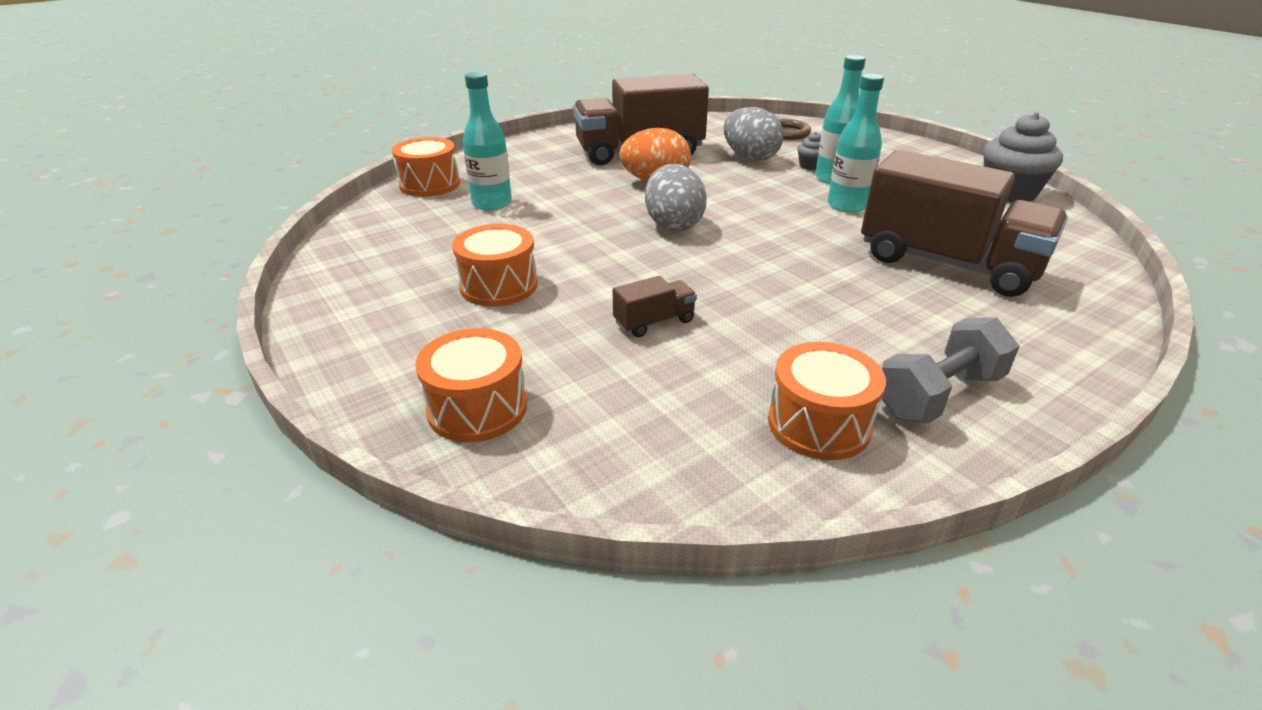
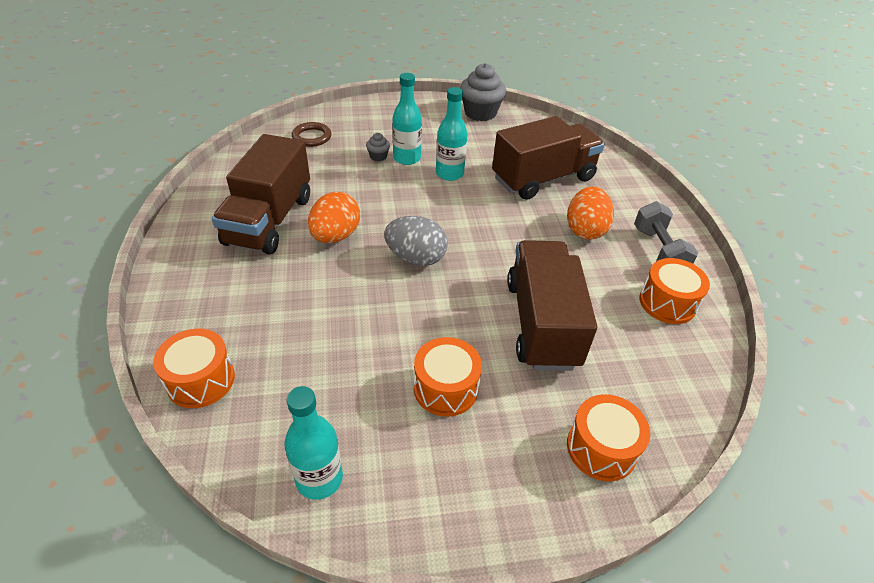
camera: 65 degrees left, 10 degrees up
(492, 203) = (289, 347): turquoise bottle -> turquoise bottle (319, 478)
(654, 322) = (542, 323): brown truck -> brown truck, size x2.44
(750, 158) = (338, 173): grey egg -> none
(885, 318) = (585, 230): none -> orange egg

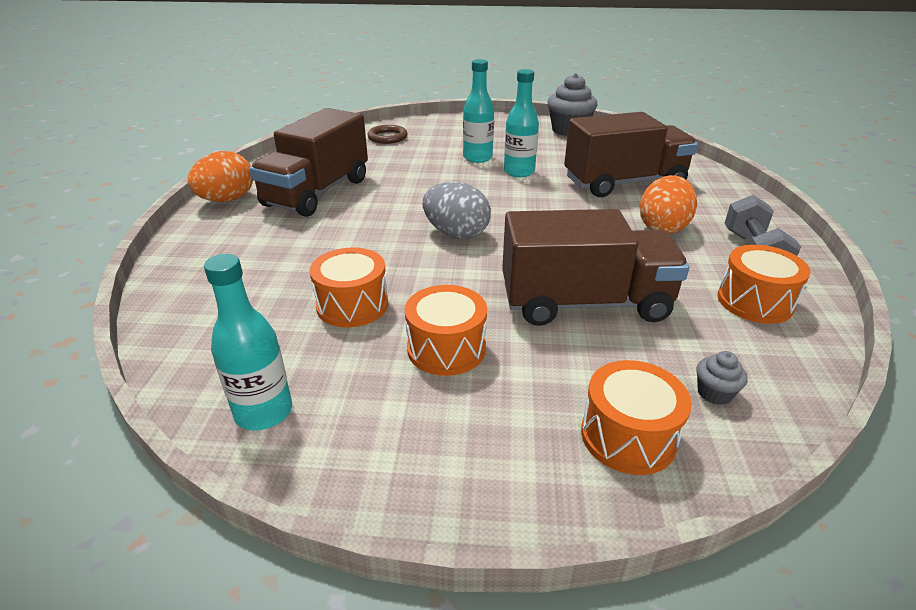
camera: 15 degrees right, 10 degrees down
(201, 380) = (184, 307): orange drum -> orange drum (352, 305)
(335, 236) = (378, 209): orange egg -> orange egg (227, 200)
(378, 156) = (448, 155): grey cupcake -> grey cupcake (714, 393)
(542, 323) = (585, 303): brown truck -> brown truck turned 75 degrees clockwise

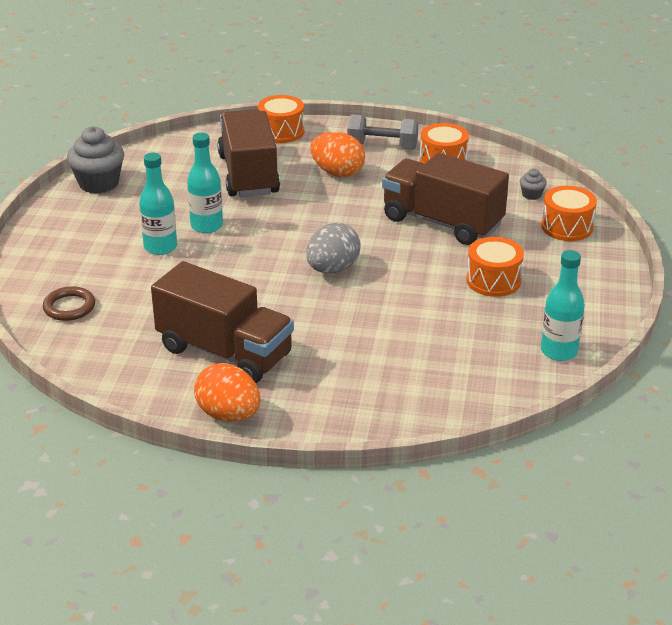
camera: 85 degrees left, 0 degrees up
(352, 305) = (440, 321): orange drum -> orange drum (281, 132)
(585, 303) = (442, 222): brown truck -> brown truck turned 60 degrees counterclockwise

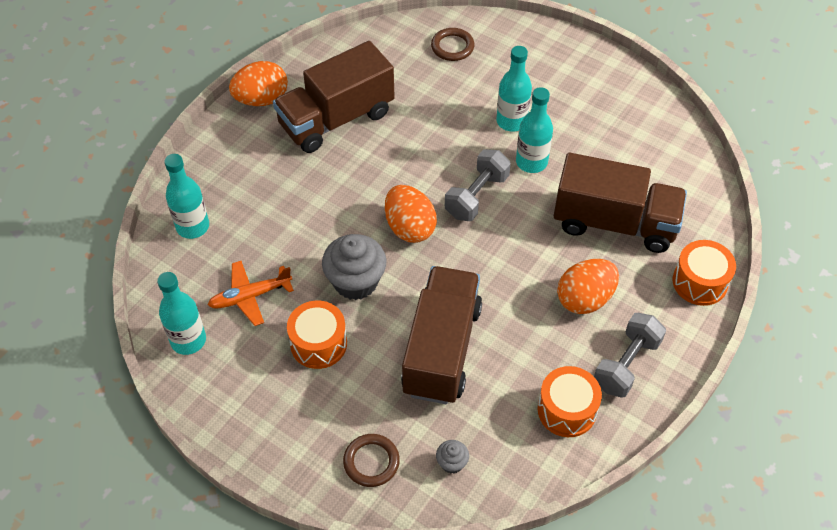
camera: 115 degrees right, 20 degrees up
(99, 183) = (647, 107): grey cupcake -> grey cupcake (355, 281)
(268, 244) = (476, 196): none -> grey dumbbell
(332, 269) = (409, 227): grey egg -> orange egg
(437, 398) = (193, 226): none -> turquoise bottle
(442, 222) = (441, 349): brown truck -> brown truck turned 45 degrees counterclockwise
(482, 332) = (250, 296): none -> orange plane
(567, 227) = (371, 462): orange drum -> brown ring

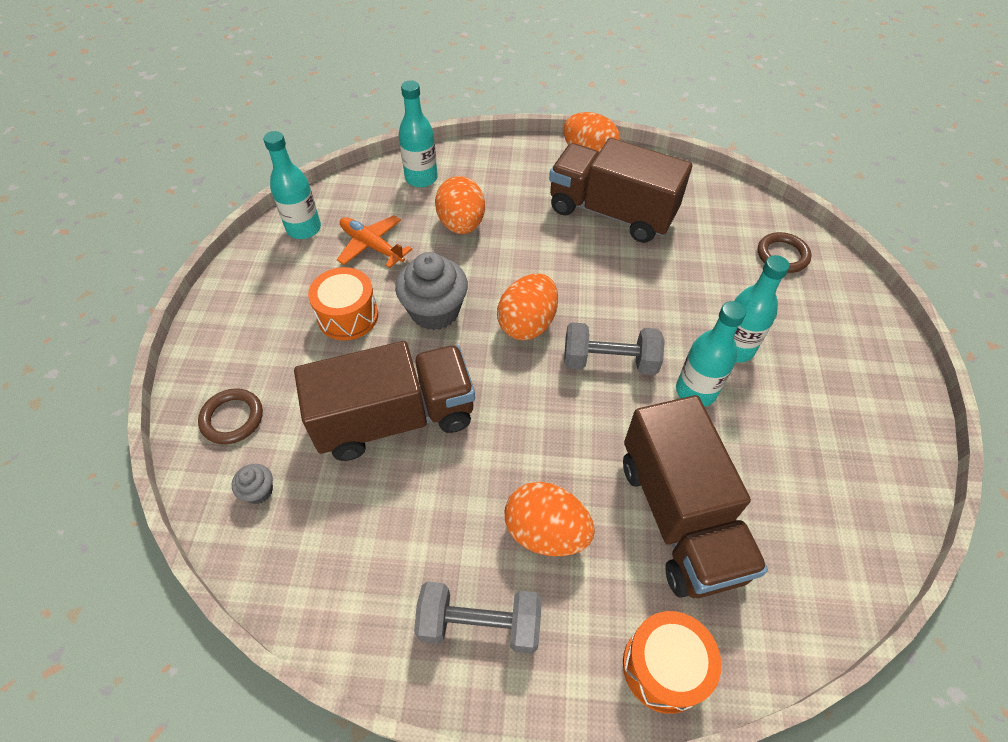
camera: 60 degrees right, 0 degrees up
(273, 222) = (461, 224): none -> orange egg
(566, 410) = (379, 581): orange drum -> none

